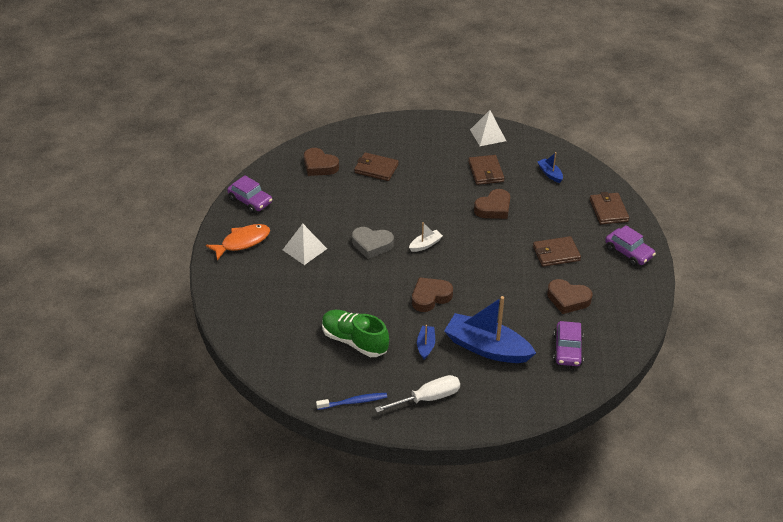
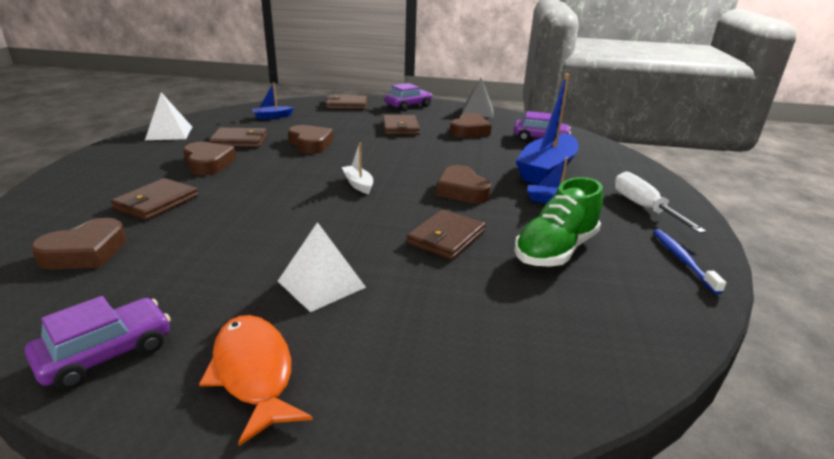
camera: 85 degrees left, 15 degrees down
(359, 292) = (446, 238): none -> brown wallet
(372, 245) = (340, 220): grey heart -> none
(438, 170) = (208, 163): none -> brown heart
(635, 305) = (477, 112): none -> grey pyramid

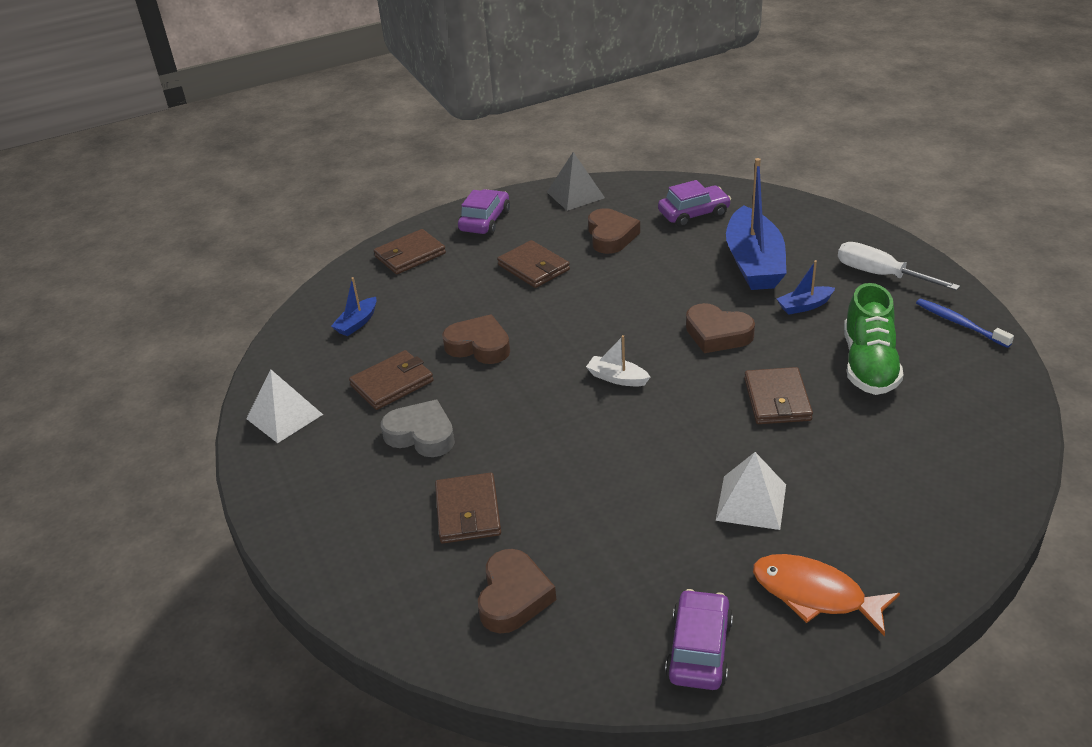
camera: 30 degrees left, 10 degrees up
(208, 163) = (421, 435): brown heart -> grey heart

